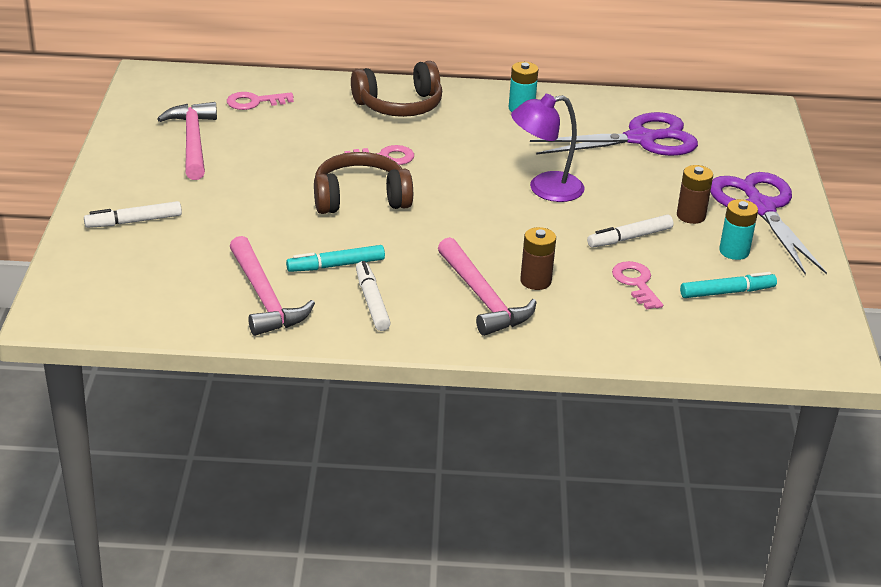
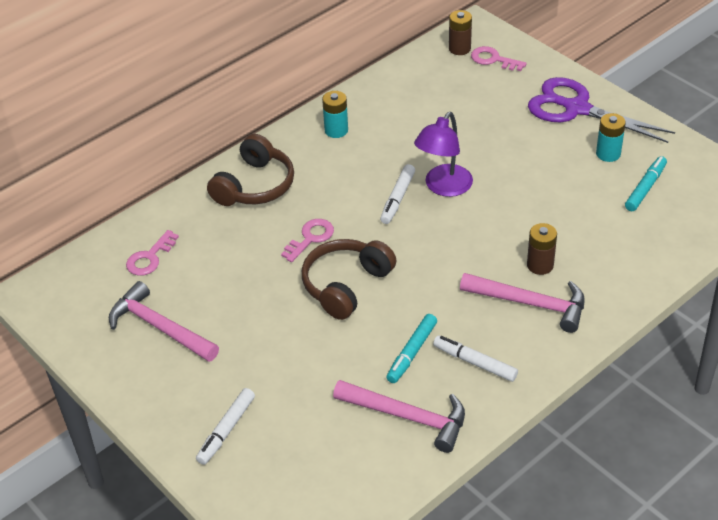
camera: 40 degrees left, 10 degrees up
(629, 238) = (542, 188): white marker -> white marker (398, 198)
(636, 283) = (593, 221): pink key -> pink key (493, 59)
(641, 139) = (441, 103): purple scissors -> none
(691, 216) = (550, 144): brown battery -> brown battery (459, 48)

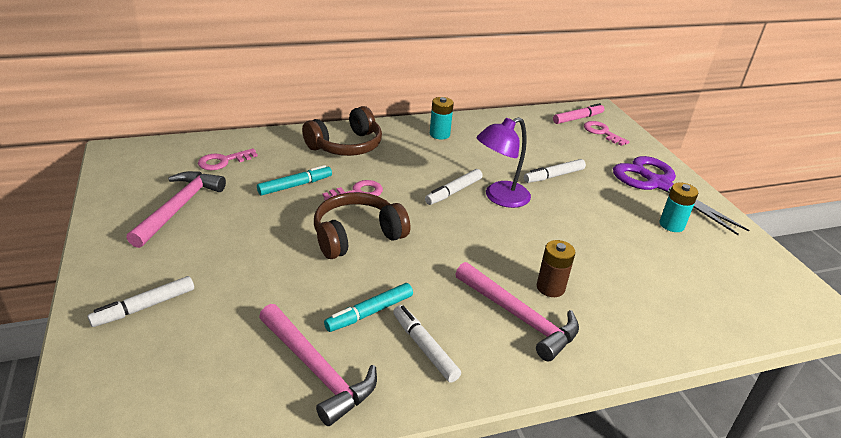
camera: 20 degrees right, 10 degrees down
(159, 327) = (179, 207): pink hammer -> pink hammer turned 45 degrees clockwise
(459, 48) = (577, 118): brown battery -> pink marker
(477, 139) = (554, 176): none -> white marker
(645, 188) = (697, 263): turquoise marker -> turquoise marker (295, 185)

